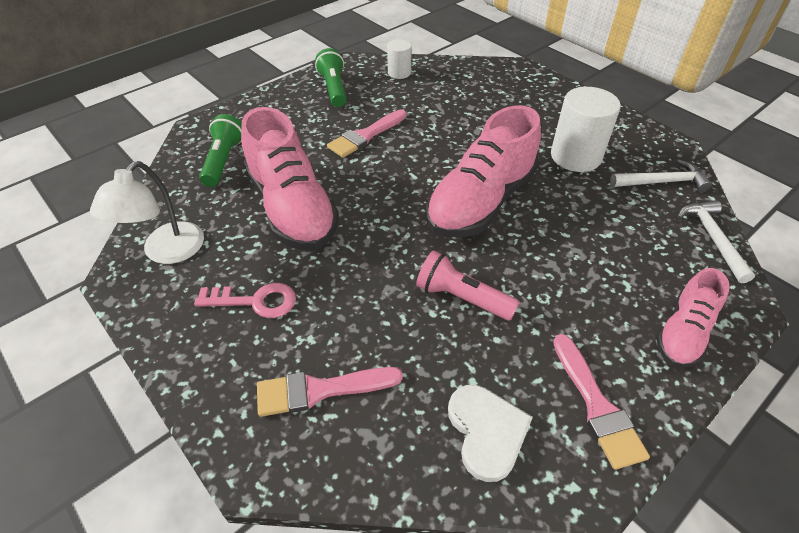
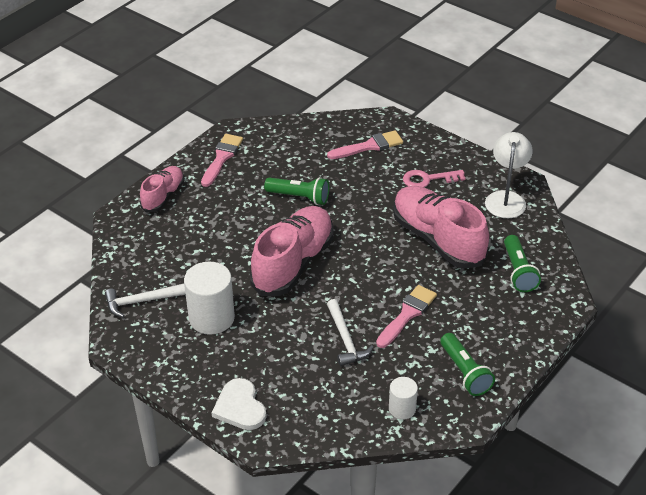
camera: 170 degrees right, 5 degrees down
(462, 298) = (299, 197): pink flashlight -> green flashlight
(487, 431) = (279, 142): white heart -> white heart (240, 407)
(597, 406) = (222, 158): pink brush -> pink brush turned 45 degrees clockwise
(712, 238) = (119, 258): white hammer -> white hammer (346, 340)

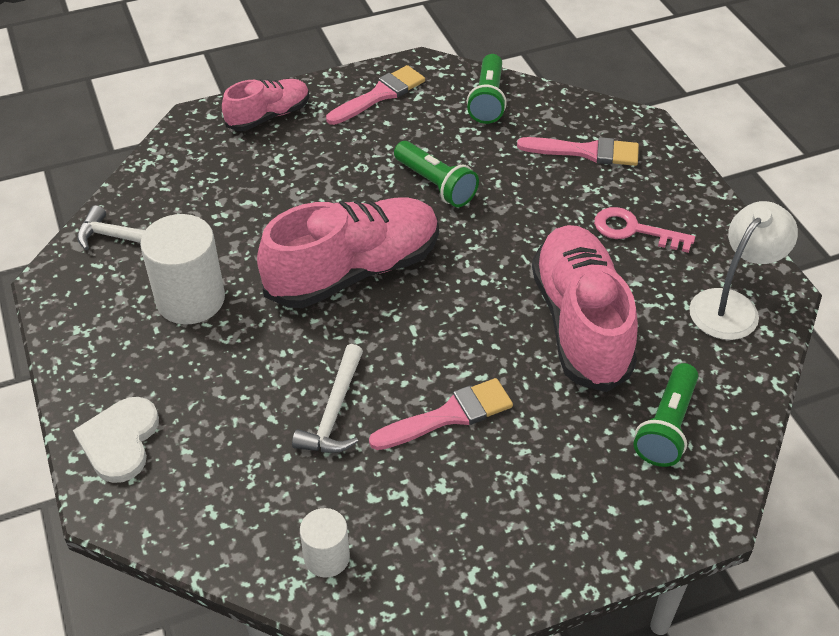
camera: 30 degrees right, 5 degrees up
(465, 372) = (462, 547): green flashlight -> green flashlight (488, 100)

